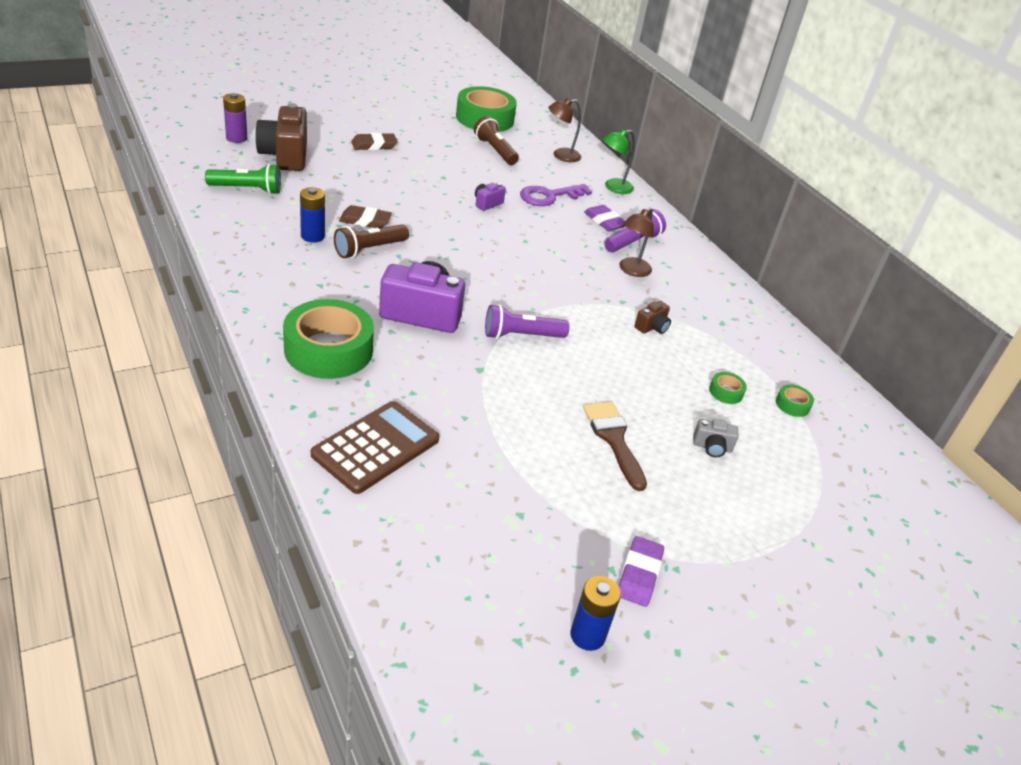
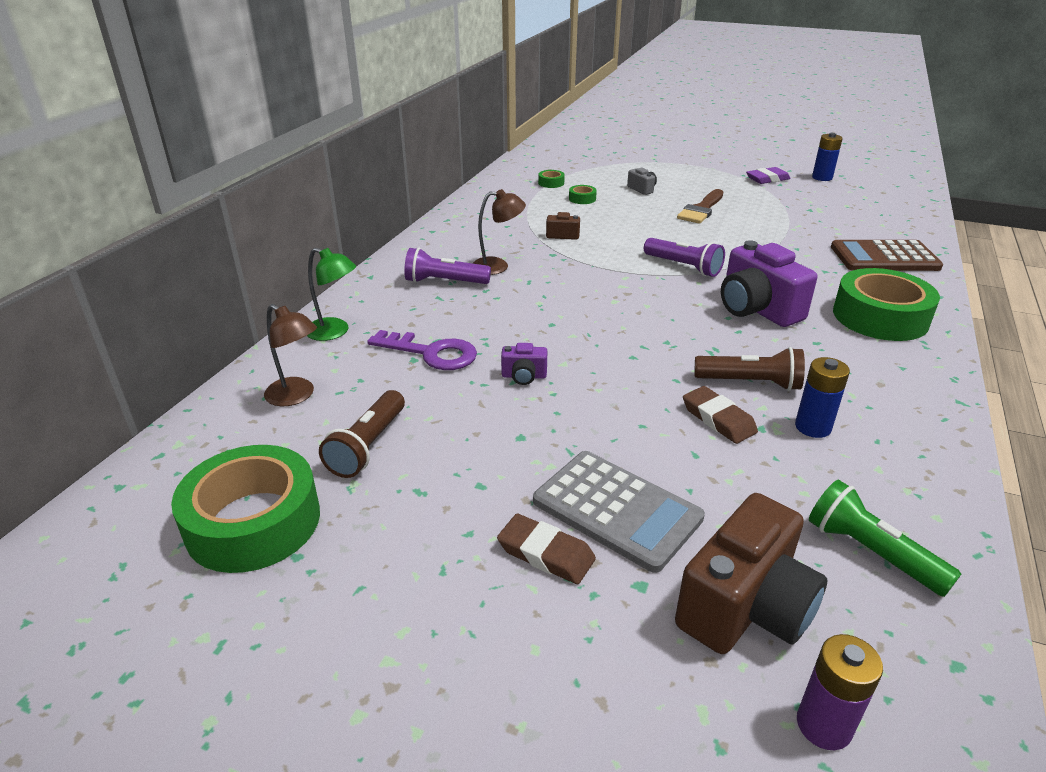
camera: 125 degrees left, 5 degrees down
(366, 166) = (617, 510): none -> grey calculator
(604, 221) = (429, 307): purple eraser -> none

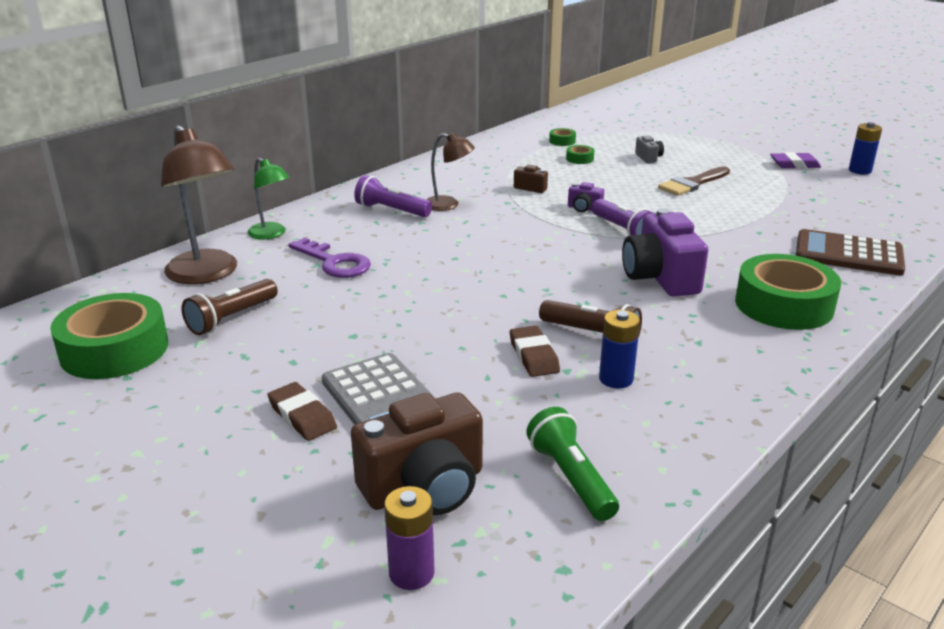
camera: 20 degrees right, 5 degrees down
(296, 396) = (207, 274): brown lamp -> brown lamp, size x1.74
(524, 376) = (395, 293): purple camera -> purple camera (584, 208)

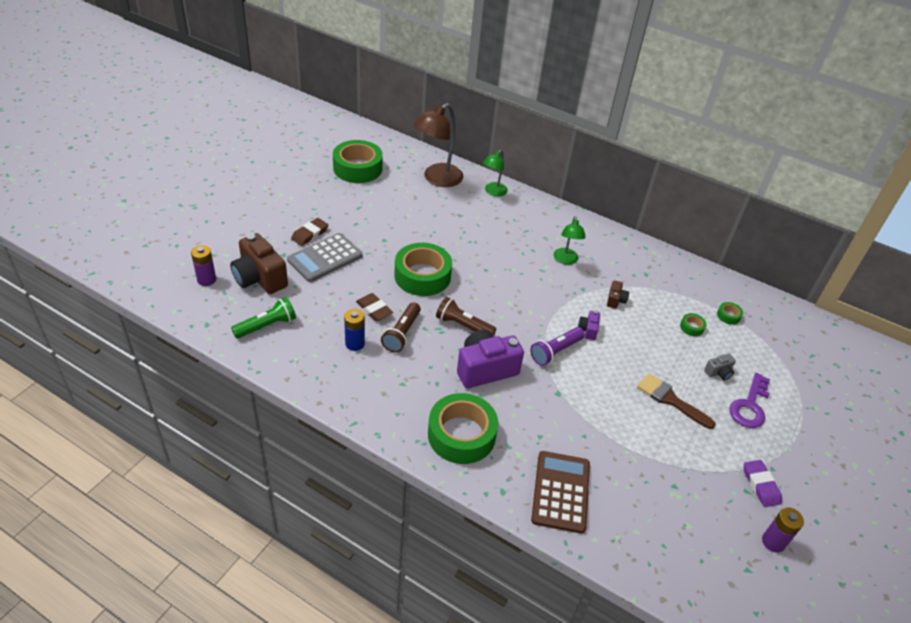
camera: 75 degrees right, 15 degrees up
(231, 318) = (393, 196): brown flashlight -> brown flashlight (463, 325)
(334, 262) = (464, 221): purple key -> purple key (750, 405)
(391, 210) = (546, 235): purple flashlight -> none
(448, 205) = (565, 260): brown lamp -> green lamp
(458, 307) = (422, 276): none -> green tape
(534, 356) = (374, 309): brown eraser -> brown eraser turned 75 degrees clockwise
(860, 170) = (773, 542): blue battery -> purple battery

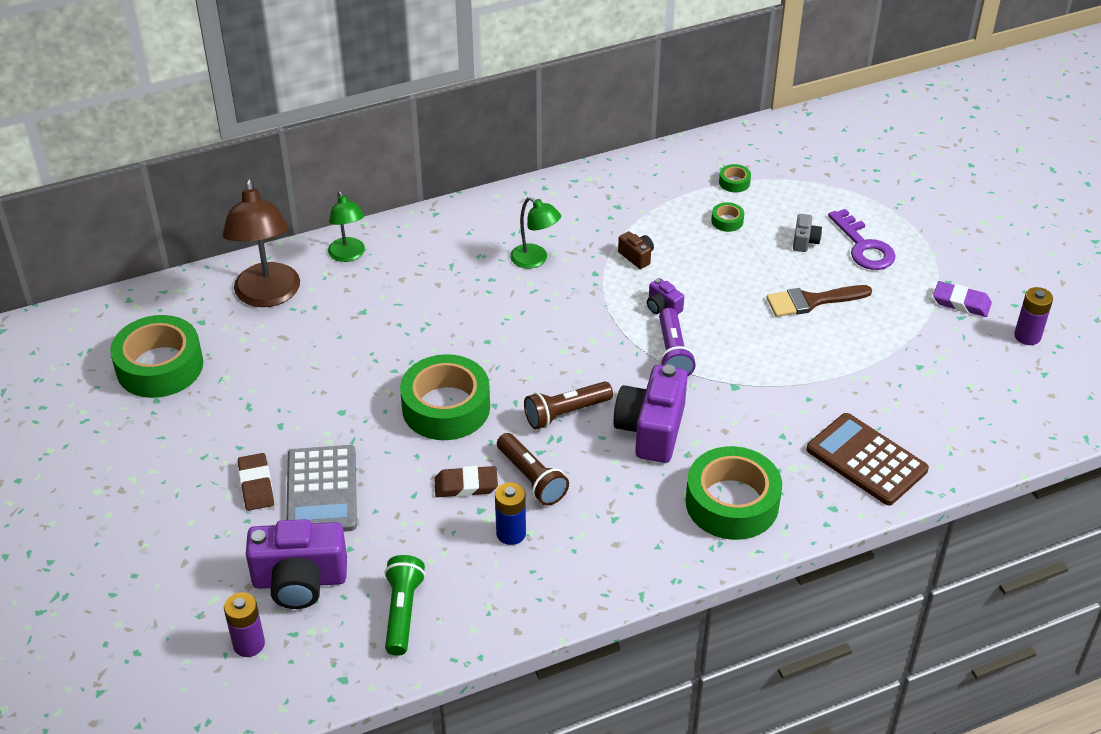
camera: 50 degrees left, 0 degrees up
(260, 278) = (300, 581): brown camera -> purple camera

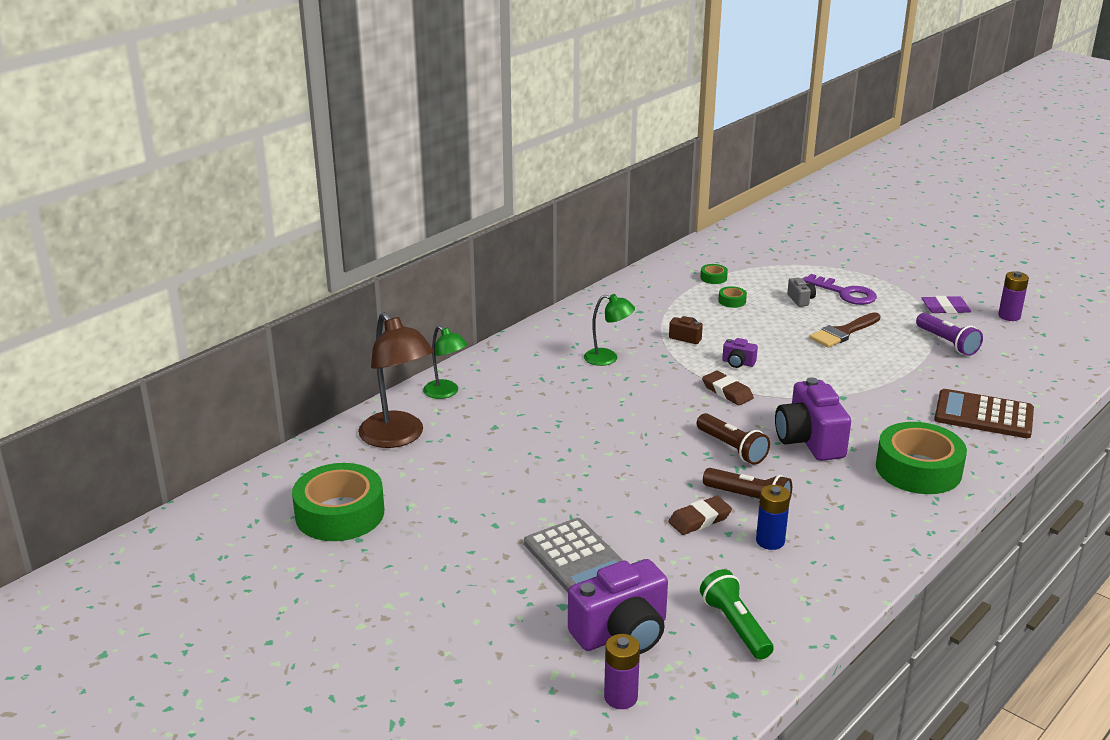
camera: 25 degrees left, 15 degrees down
(256, 485) = (514, 574): brown eraser -> brown eraser (727, 392)
(446, 407) = (630, 471): green tape -> none
(565, 413) = (732, 448): brown flashlight -> brown flashlight turned 75 degrees counterclockwise
(673, 353) = (775, 389): purple flashlight -> purple flashlight (947, 343)

